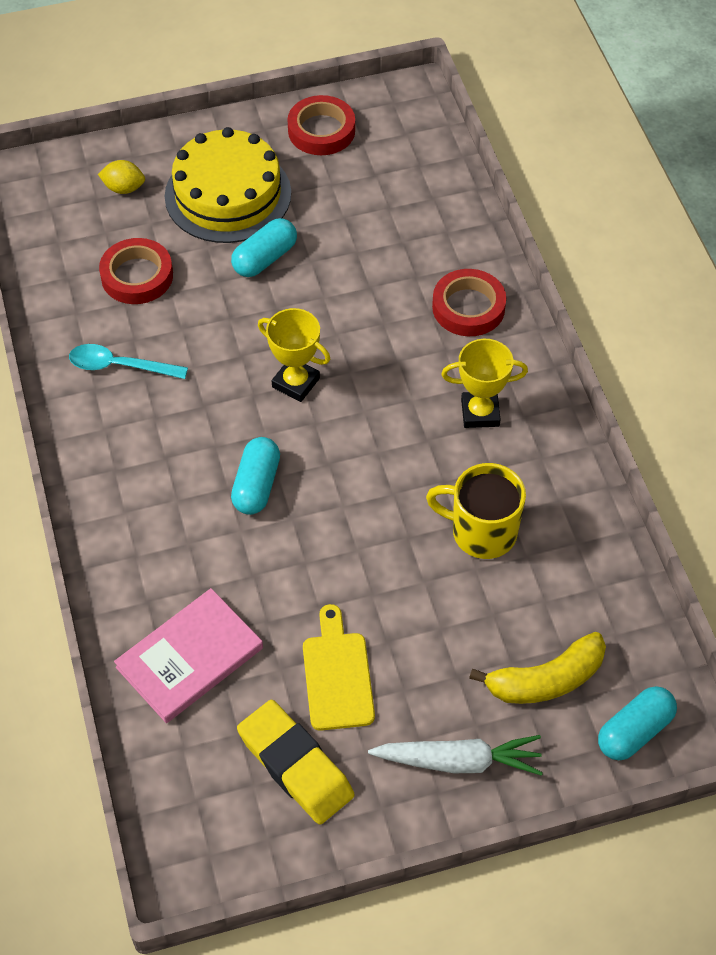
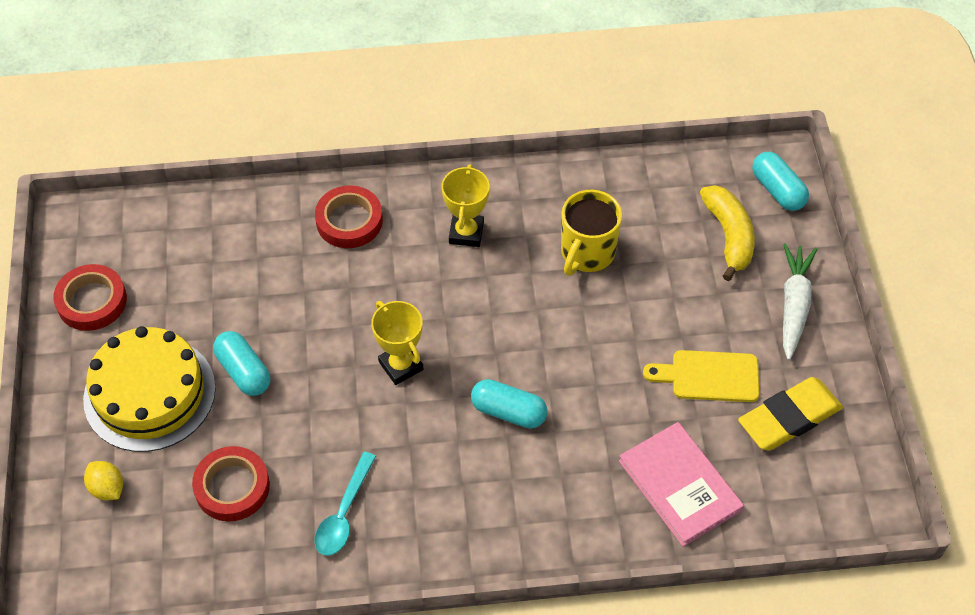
camera: 80 degrees left, 0 degrees up
(124, 188) = (107, 488): yellow lemon -> yellow lemon turned 60 degrees counterclockwise
(296, 383) = (401, 366): yellow trophy -> yellow trophy turned 75 degrees counterclockwise

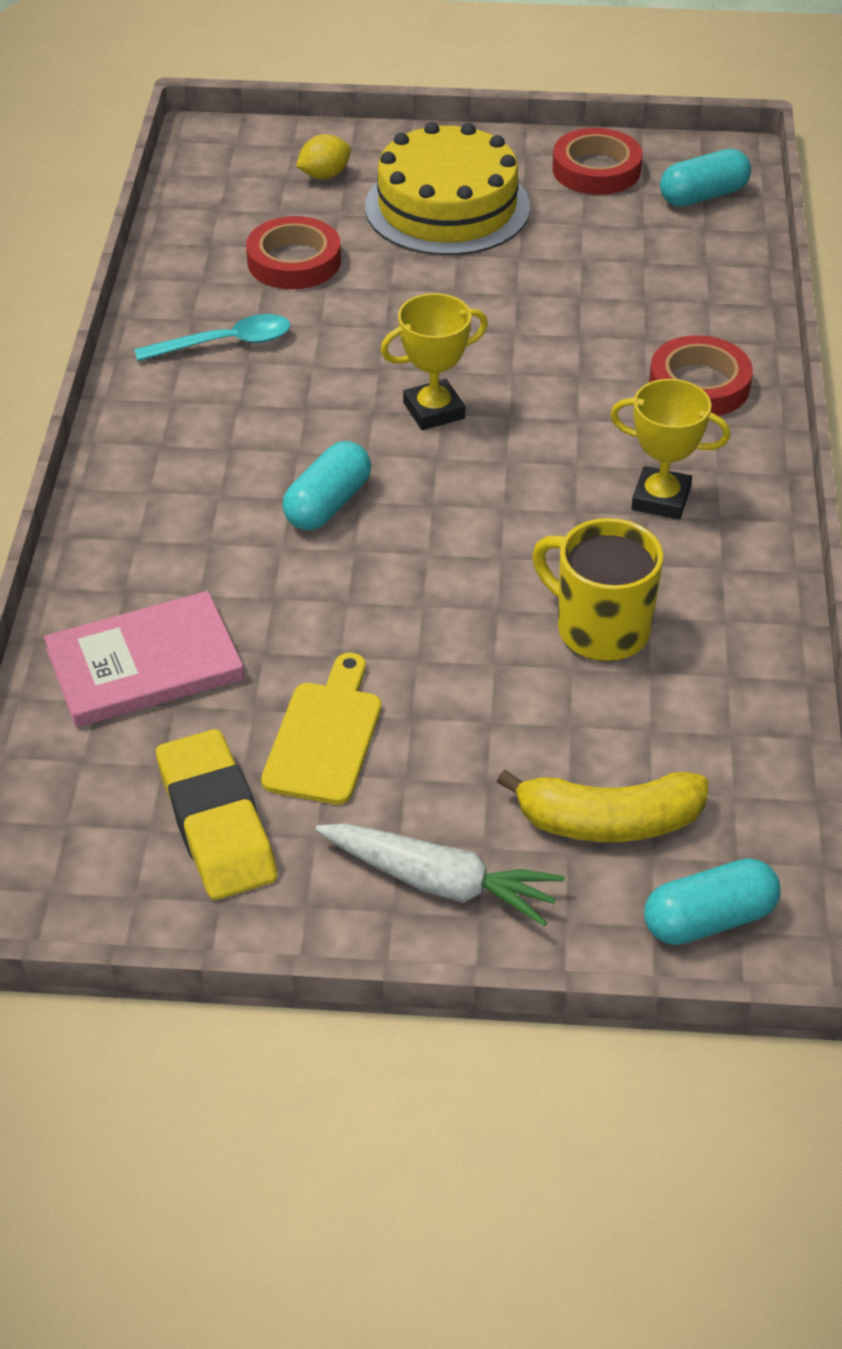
camera: 100 degrees right, 10 degrees down
(244, 371) = (460, 278): turquoise capsule -> turquoise capsule (703, 196)
(344, 513) = (225, 343): turquoise spoon -> turquoise spoon turned 135 degrees clockwise

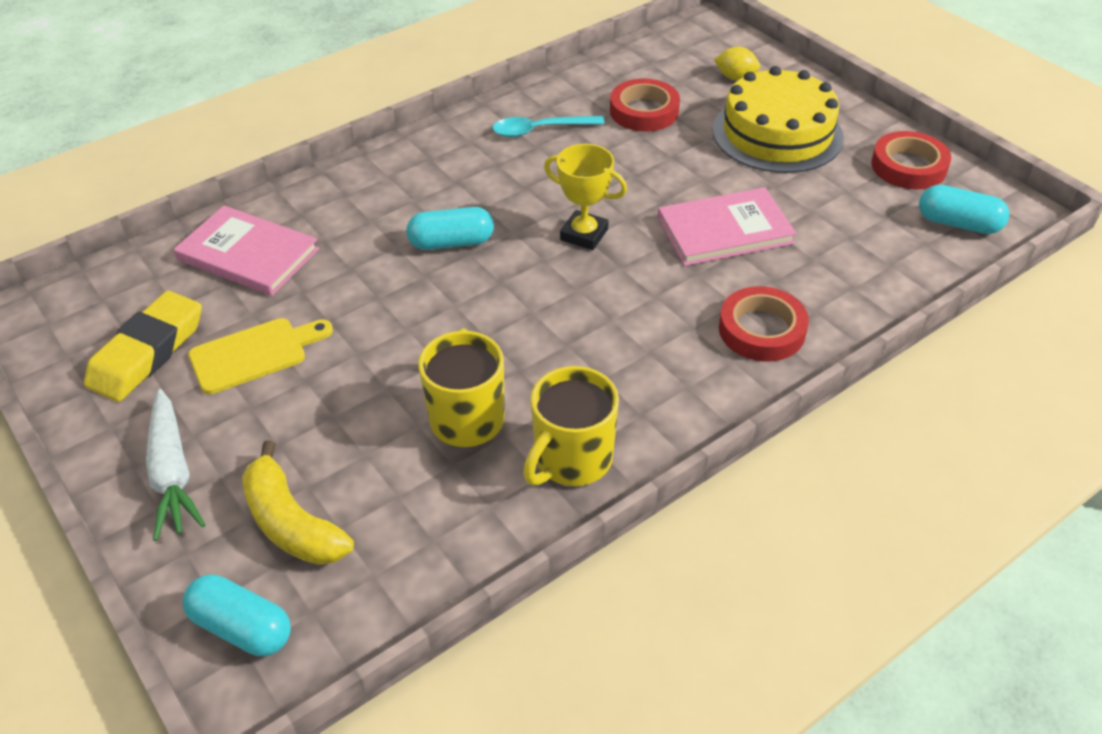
camera: 50 degrees right, 0 degrees up
(225, 343) = (540, 130): turquoise spoon -> turquoise spoon turned 135 degrees clockwise
(543, 324) = (724, 230): none -> pink book
(661, 499) = (624, 376): yellow trophy -> none
(728, 591) = (571, 460): none -> yellow mug

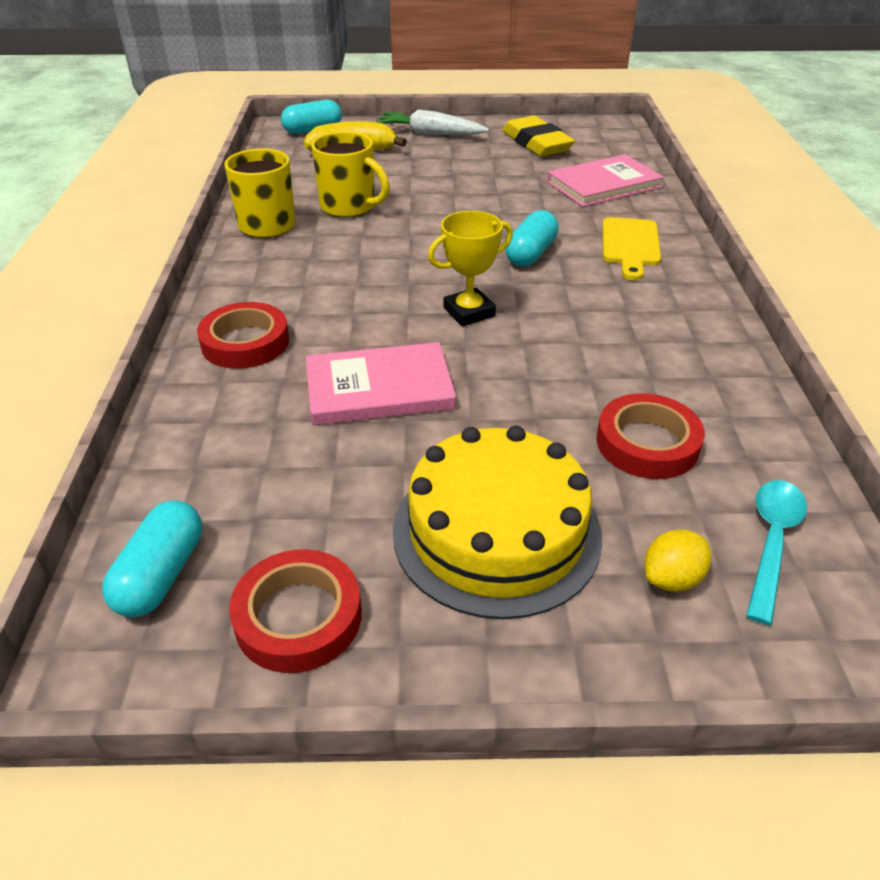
camera: 125 degrees right, 5 degrees down
(255, 354) = (495, 167): yellow cutting board -> yellow cutting board (630, 245)
(540, 130) = (667, 355): turquoise spoon -> turquoise spoon (772, 542)
(724, 230) = (379, 388): pink book -> pink book turned 60 degrees clockwise
(958, 223) = (161, 574): turquoise capsule -> turquoise capsule turned 45 degrees counterclockwise

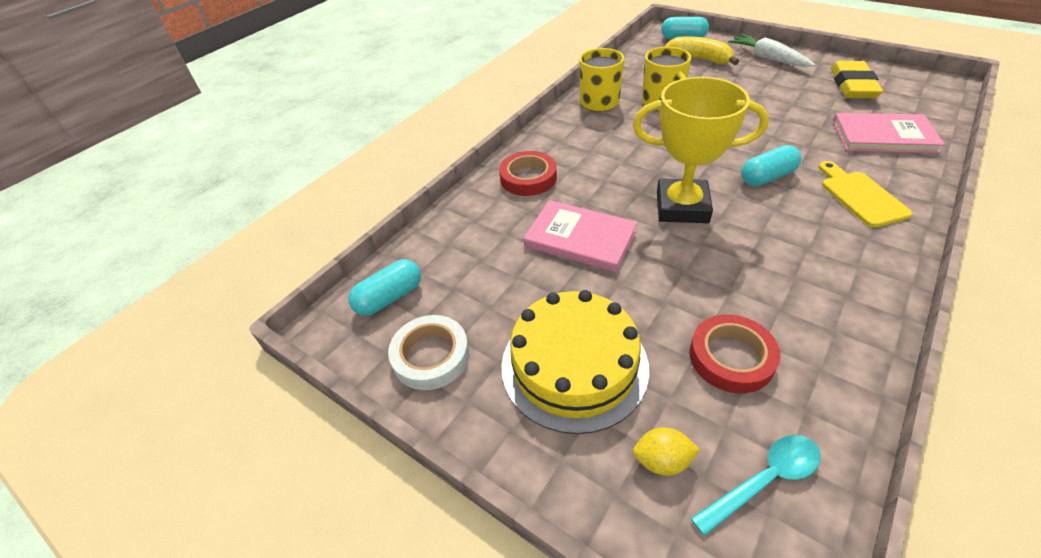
camera: 40 degrees right, 5 degrees up
(298, 617) = (431, 356): red tape -> white tape
(469, 312) = (682, 207): yellow trophy -> yellow trophy, size x1.66
(630, 245) = (860, 196): yellow cutting board -> yellow cutting board turned 120 degrees clockwise

